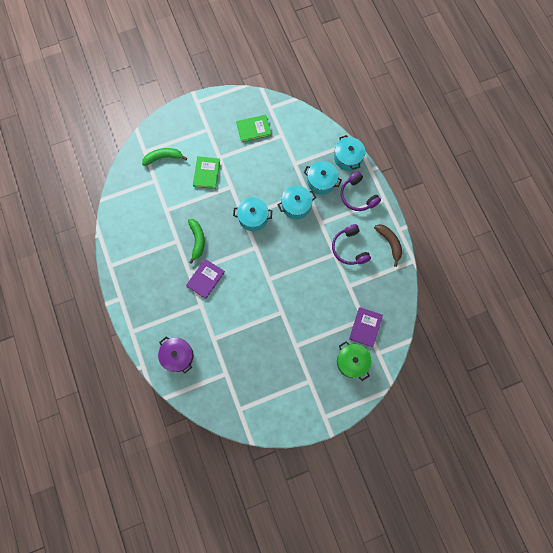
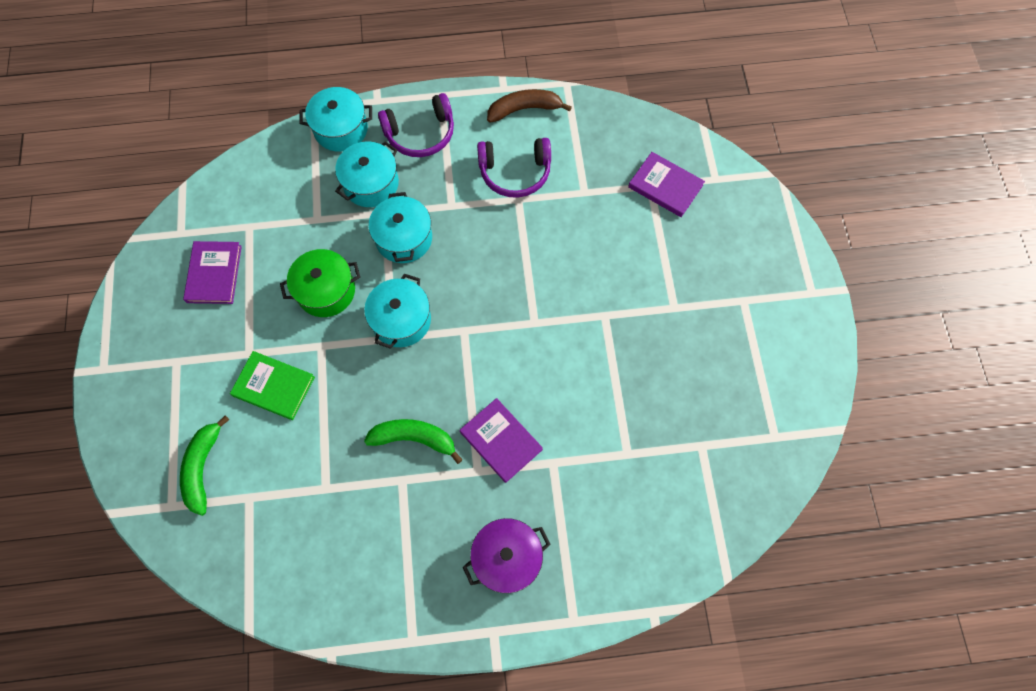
camera: 75 degrees left, 5 degrees down
(178, 356) = (647, 532): purple pot -> purple pot (507, 558)
(253, 129) = (214, 274): green book -> purple book
(352, 362) = (723, 223): green pot -> green pot (326, 291)

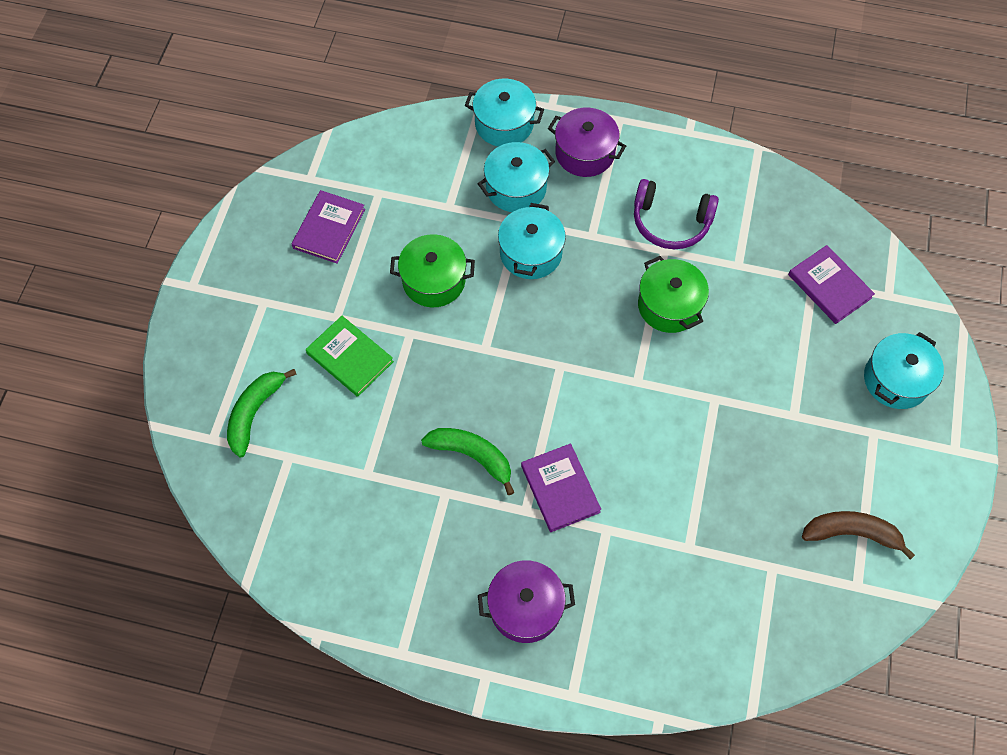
camera: 20 degrees right, 5 degrees down
(401, 320) = (500, 334): turquoise pot -> turquoise pot (896, 380)
(420, 134) = (585, 153): purple headphones -> purple pot
(524, 109) = (703, 160): brown banana -> brown banana (852, 533)
(538, 246) = (669, 305): none -> green pot

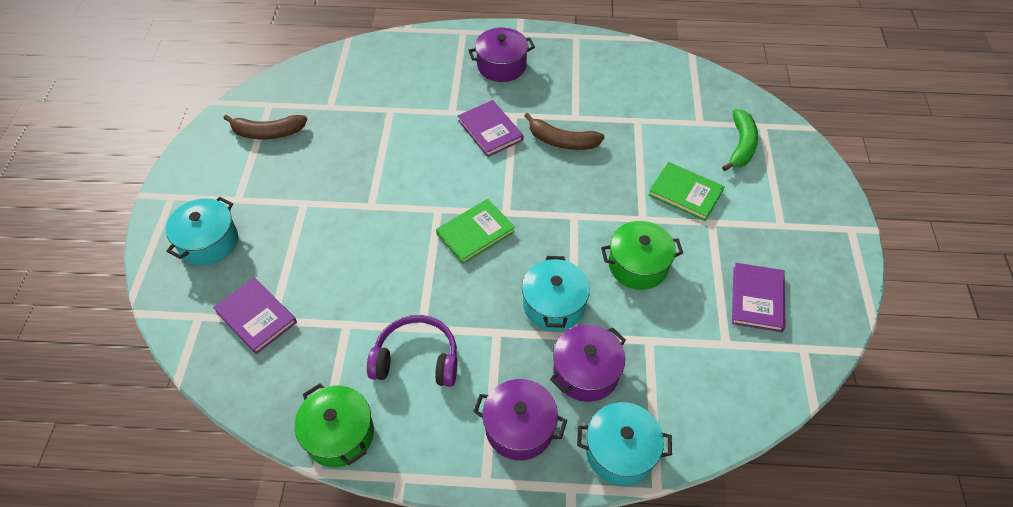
camera: 170 degrees right, 10 degrees down
(472, 456) = (562, 141): green banana -> brown banana
(516, 188) = (586, 372): turquoise pot -> purple pot
(598, 345) = (475, 233): none -> green book
(669, 305) = (413, 275): green pot -> green pot (339, 434)

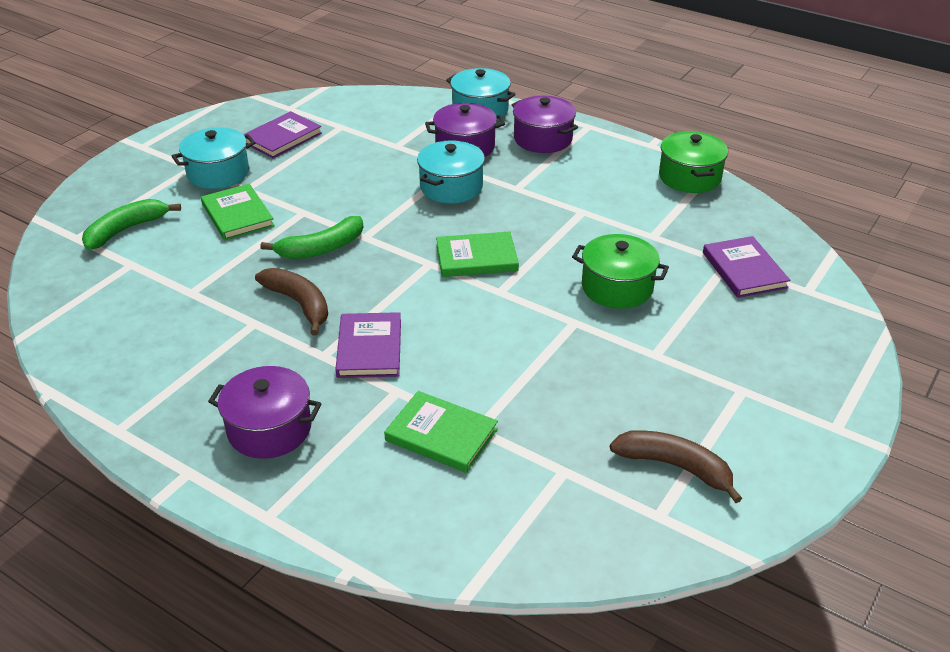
camera: 150 degrees left, 15 degrees down
(209, 242) = (788, 354): turquoise pot -> turquoise pot (218, 173)
(408, 99) = (441, 435): none -> green book
(417, 359) = (599, 195): purple headphones -> none
(593, 191) = (321, 248): none -> green banana
(638, 265) = (349, 185): green pot -> green pot (617, 287)

